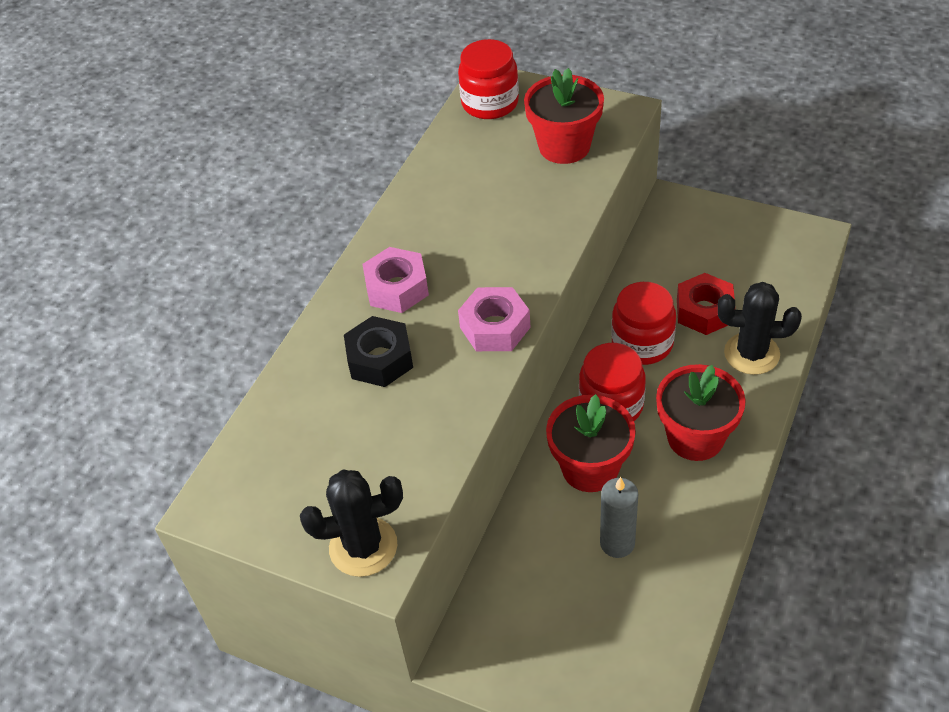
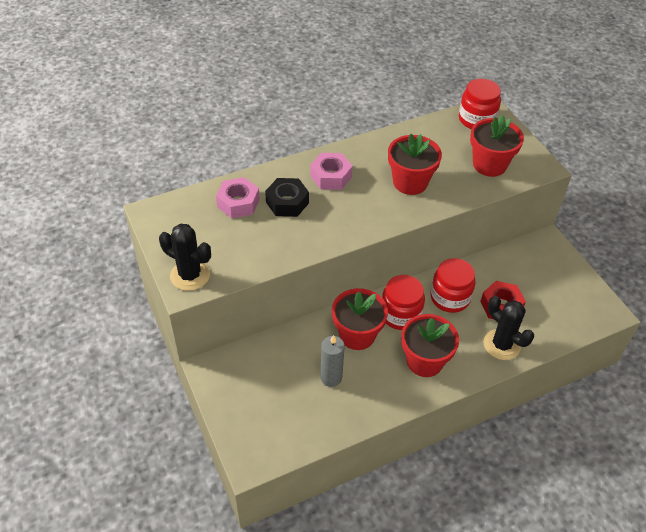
camera: 35 degrees right, 0 degrees up
(495, 327) = (354, 225): pink nut -> pink nut (238, 203)
(500, 229) = (410, 182): none -> red flower pot

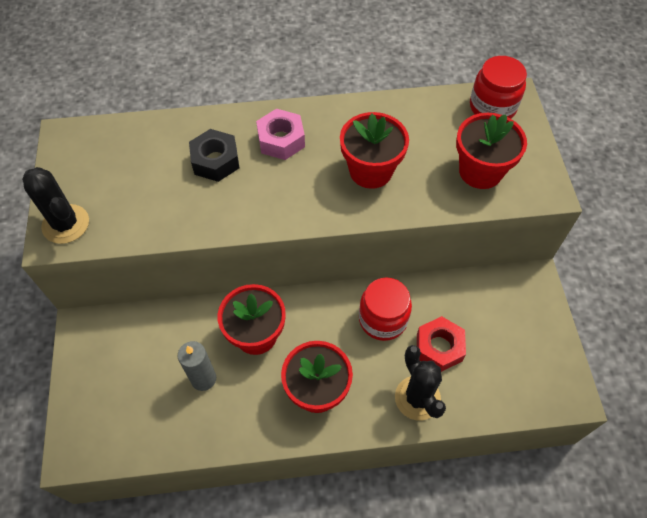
camera: 20 degrees right, 10 degrees up
(238, 203) = (161, 148): pink nut -> none
(400, 314) = (316, 324): red jar -> none

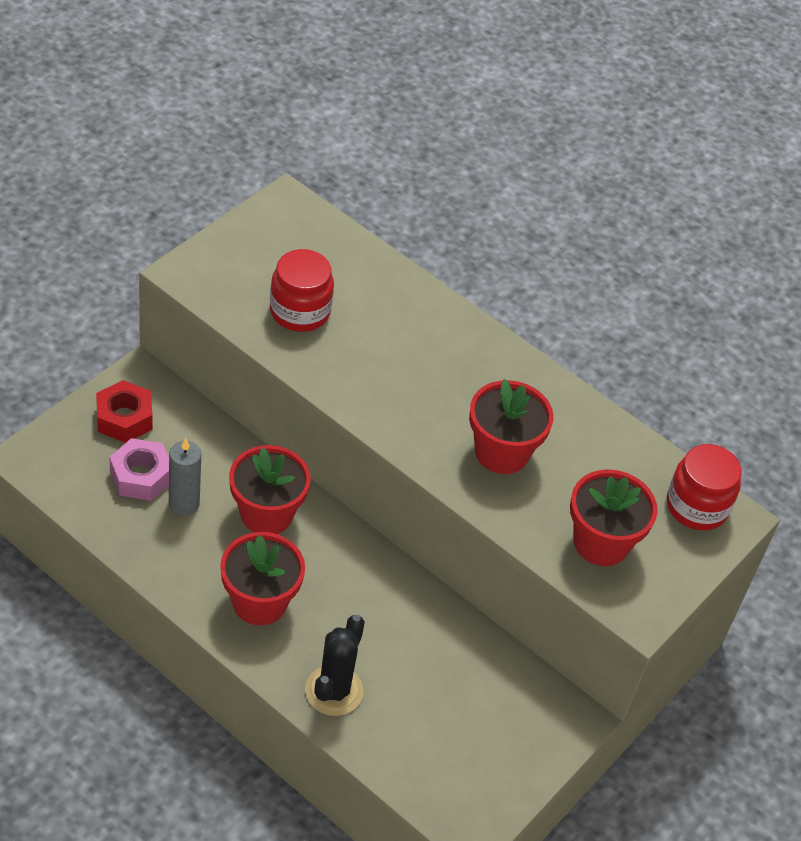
camera: 40 degrees right, 10 degrees down
(66, 224) = (206, 270): black cactus -> none
(215, 161) = (381, 327): black nut -> none
(281, 140) = (459, 359): pink nut -> pink nut (141, 476)
(383, 319) = (388, 608): red jar -> red jar (300, 311)
(439, 347) = (406, 677): red nut -> red nut (124, 418)

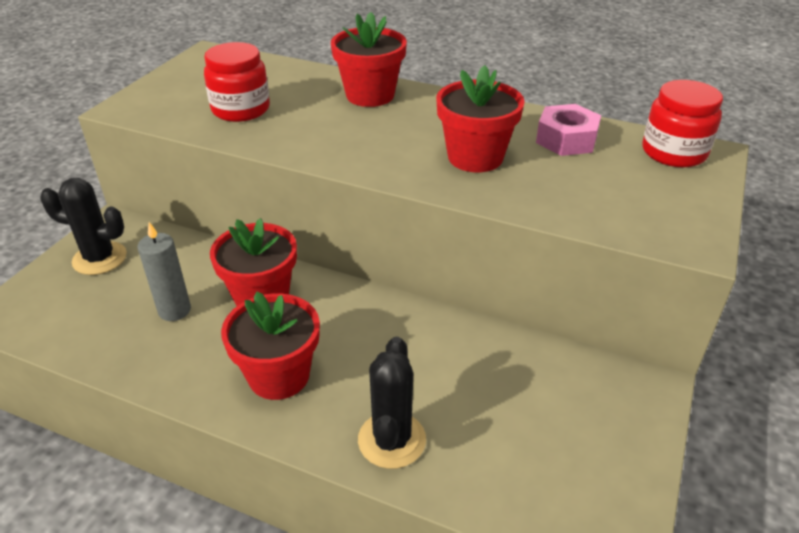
camera: 10 degrees left, 10 degrees down
(124, 418) = (99, 258): red nut -> black cactus
(141, 476) = (125, 299): pink nut -> pink nut (566, 139)
(601, 542) = (612, 198): red flower pot -> red flower pot (370, 95)

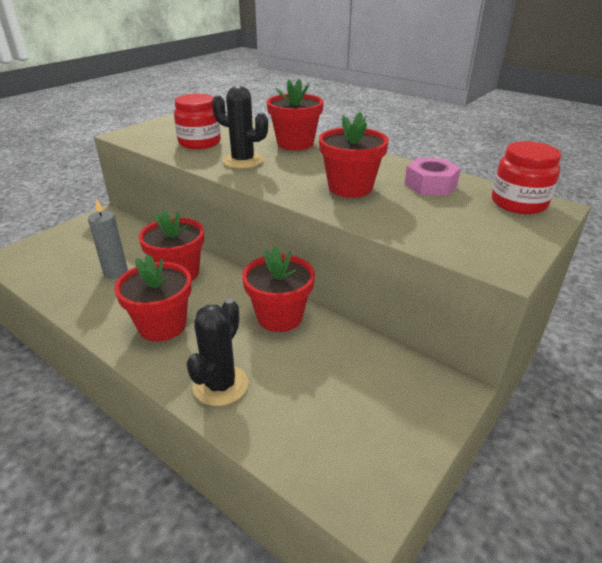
camera: 15 degrees right, 5 degrees down
(99, 258) = (86, 234): black cactus -> black cactus (243, 161)
(420, 334) = (279, 317): none -> red flower pot

